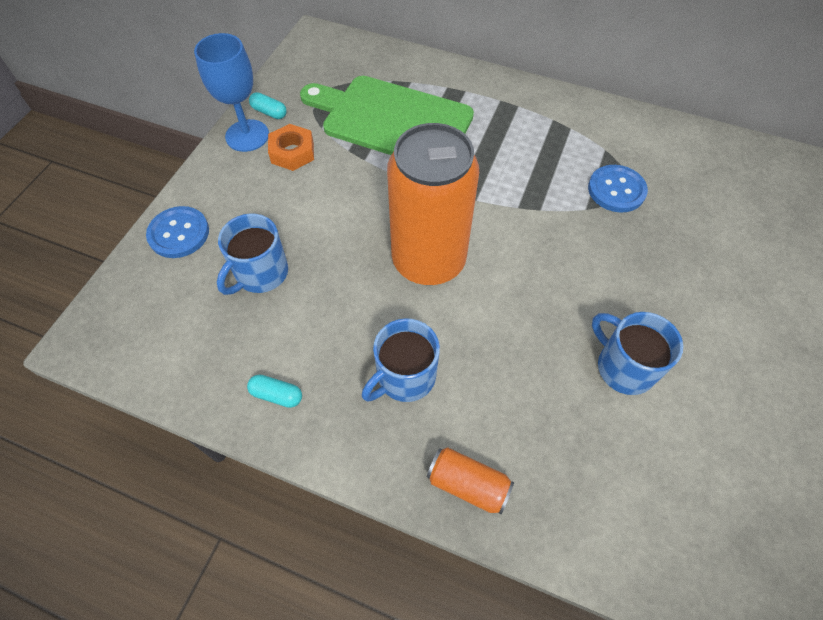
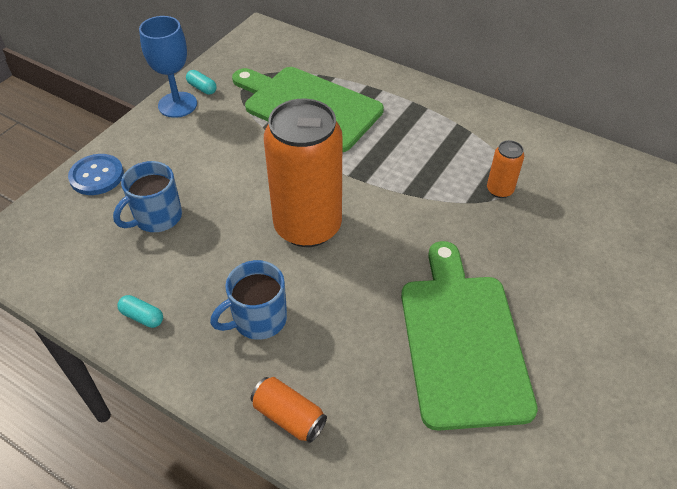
camera: 10 degrees right, 10 degrees down
(292, 152) = (213, 123): orange nut -> none
(616, 190) = (499, 190): blue button -> orange can
(624, 367) = (462, 341): blue mug -> green cutting board

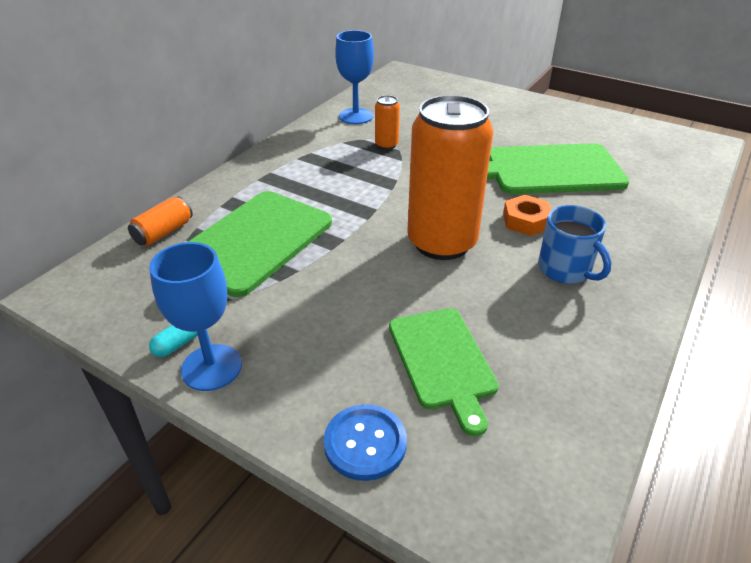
camera: 90 degrees left, 10 degrees down
(142, 317) = (594, 354): turquoise capsule -> none
(157, 217) = (442, 361): blue mug -> green cutting board
(289, 416) = (654, 248): orange can -> orange can (164, 232)
(345, 300) = (526, 221): none -> orange nut
(568, 163) = (356, 116): none -> blue goblet

